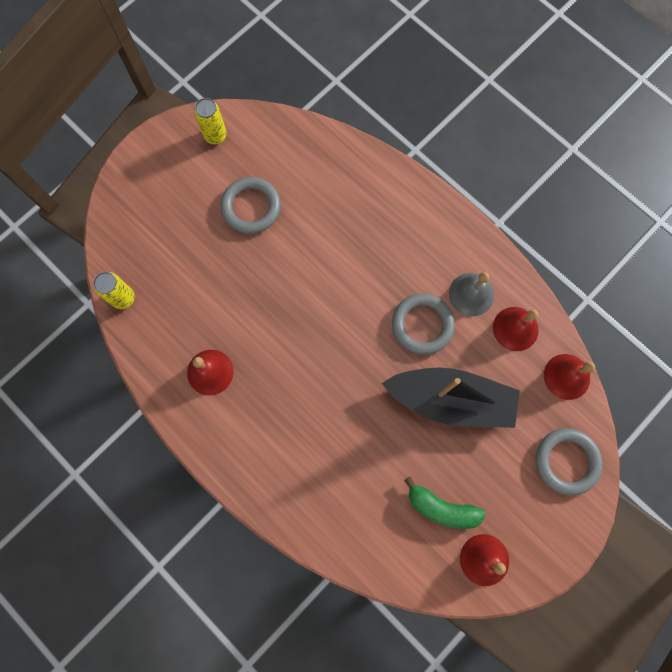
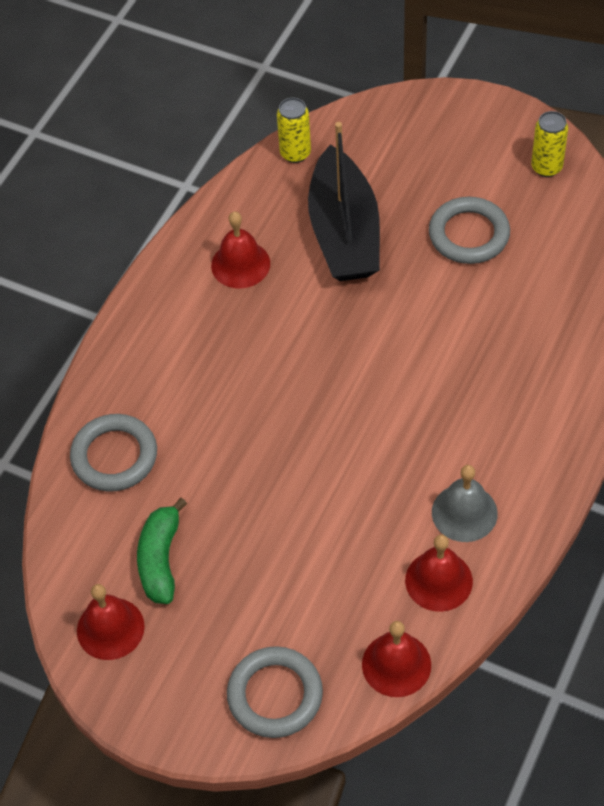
camera: 75 degrees right, 20 degrees down
(422, 325) = (395, 467): grey ring -> grey ring (114, 456)
(450, 400) = (306, 530): black boat -> black boat (344, 232)

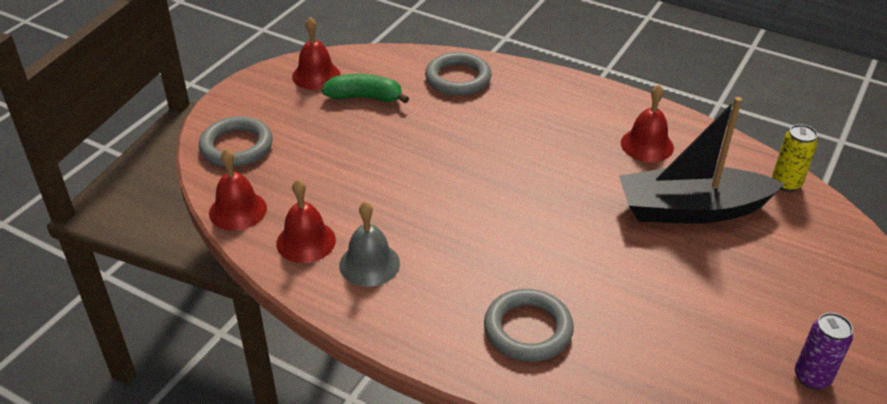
camera: 90 degrees right, 15 degrees down
(469, 234) = (700, 299): grey ring -> grey ring (528, 329)
(546, 167) = (812, 377): yellow can -> purple can

